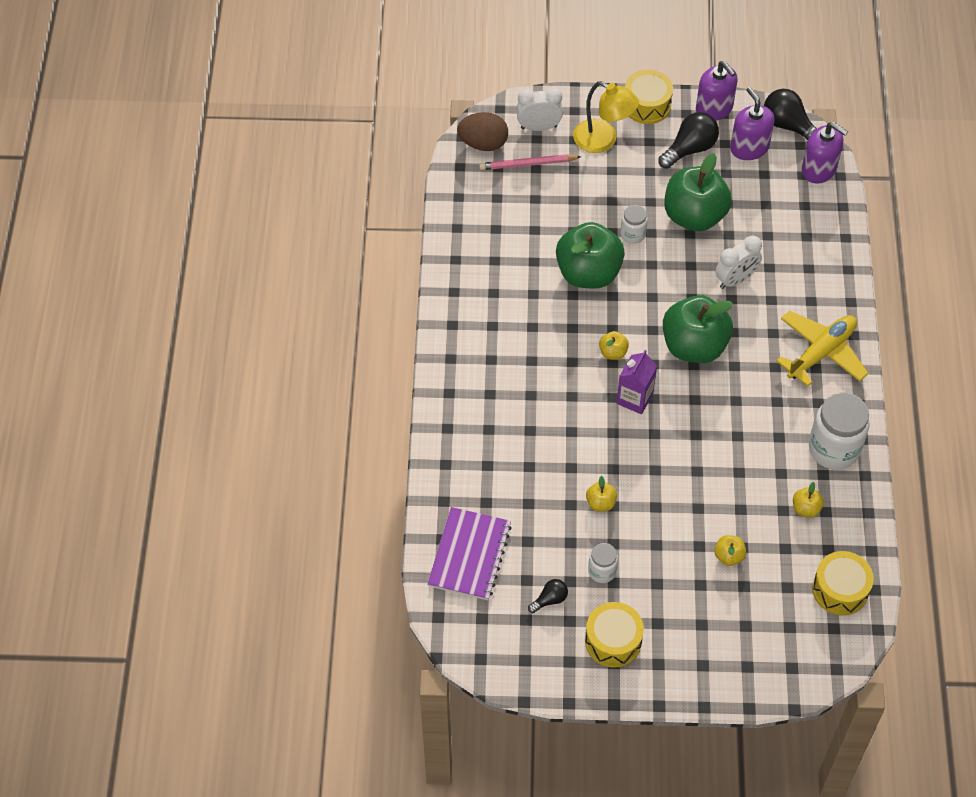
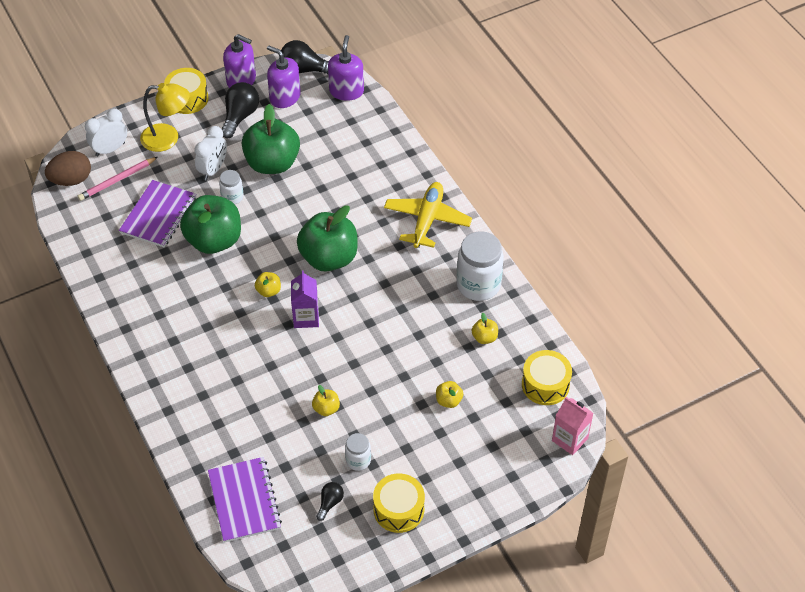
camera: 30 degrees left, 5 degrees down
(548, 220) = (158, 215): none -> purple notebook
(735, 280) = (331, 196): white clock -> white clock (213, 170)
(819, 169) = (346, 91): purple soap dispenser -> purple soap dispenser turned 90 degrees counterclockwise
(830, 659) = (570, 439): none -> pink carton

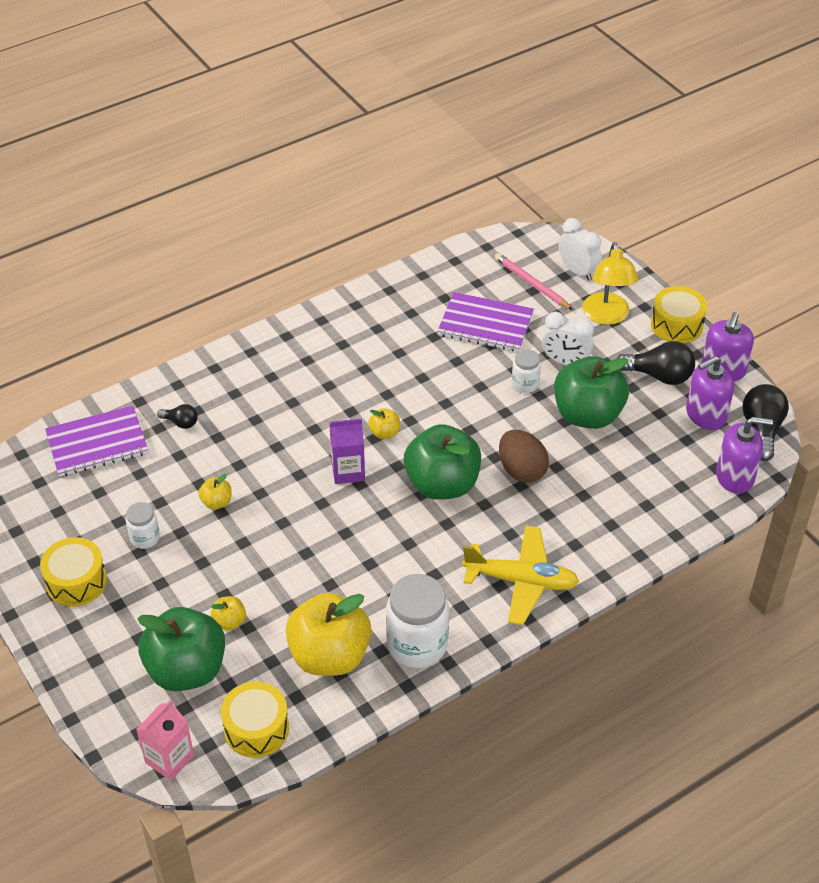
camera: 85 degrees right, 5 degrees down
(71, 180) = (524, 248): brown egg -> brown egg (521, 470)
(214, 240) = (454, 376): green apple -> green apple (186, 670)
(285, 97) = (705, 415): purple soap dispenser -> purple soap dispenser turned 150 degrees counterclockwise
(330, 503) = (89, 517): black light bulb -> black light bulb (180, 423)
(484, 337) = (329, 656): yellow apple -> yellow apple, size x2.35

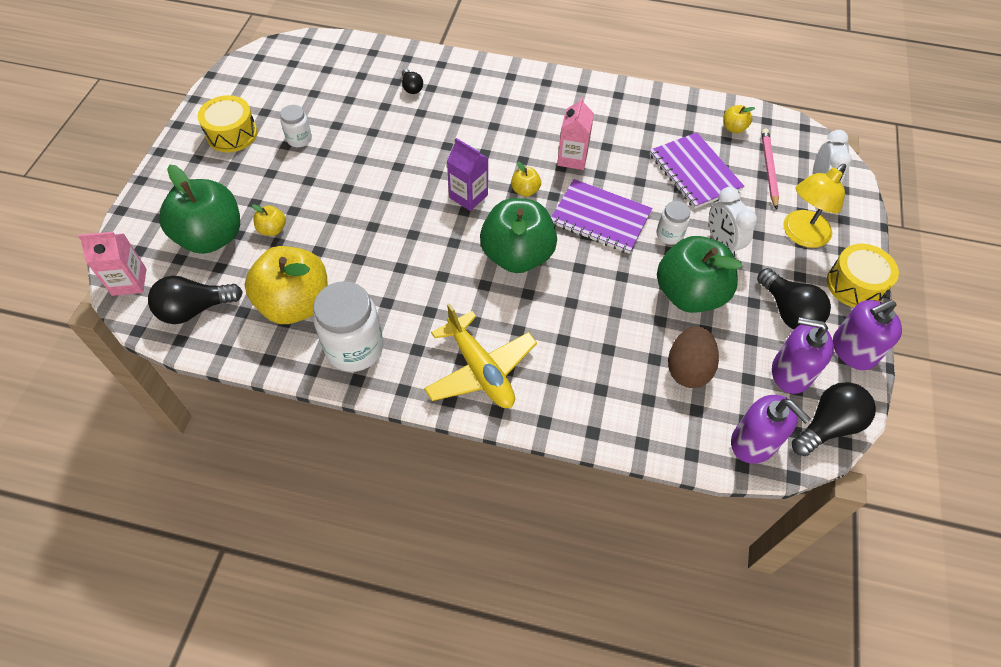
camera: 45 degrees right, 10 degrees up
(97, 443) = (351, 64): purple notebook -> purple notebook (600, 218)
(216, 502) = (366, 151): yellow apple -> yellow apple (733, 128)
(256, 728) = (195, 309): yellow drum -> black light bulb
(386, 381) = (572, 158): none -> pink carton
(521, 470) = (585, 293): brown egg -> brown egg (688, 369)

